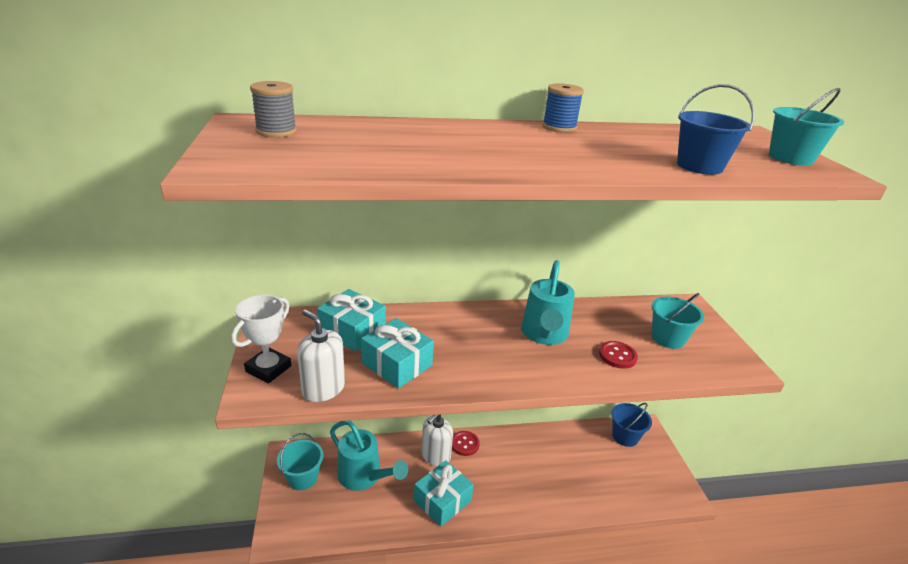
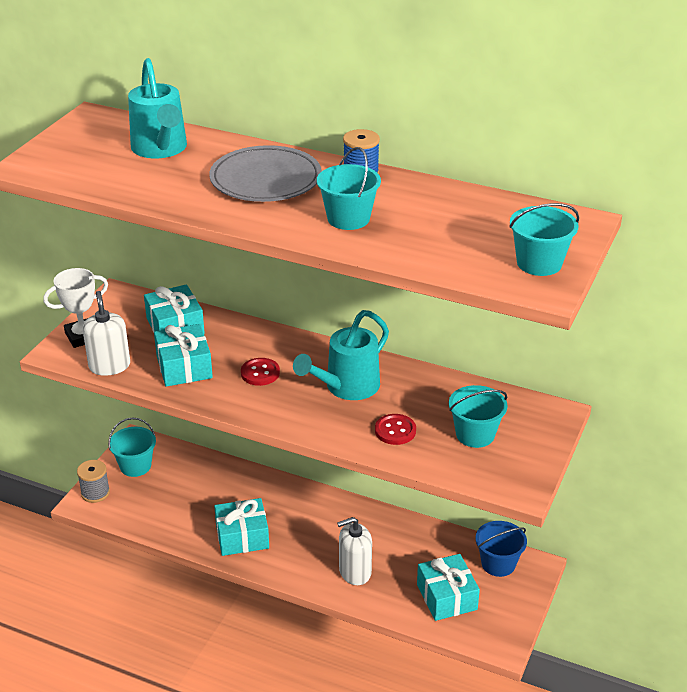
camera: 35 degrees right, 5 degrees up
(276, 131) = (103, 135): grey spool -> grey spool (95, 493)
(364, 477) = (188, 487): turquoise watering can -> turquoise watering can (160, 149)
(435, 456) = (270, 497): white soap dispenser -> white soap dispenser (355, 572)
(464, 444) = (309, 498): red button -> red button (260, 373)
(493, 141) = (266, 179): none -> grey plate
(611, 155) = (348, 218): none -> turquoise bucket
(621, 477) = (446, 597): none -> turquoise gift
(699, 166) = (411, 250): blue bucket -> none

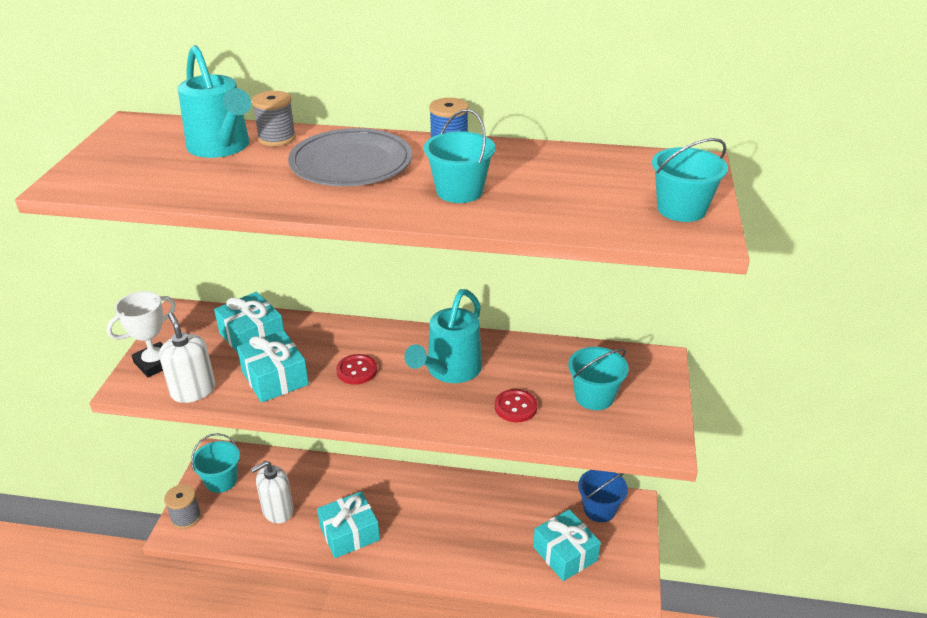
camera: 15 degrees left, 0 degrees up
(211, 146) = (277, 138): none -> grey spool
(355, 572) = (470, 547): white soap dispenser -> white soap dispenser (277, 510)

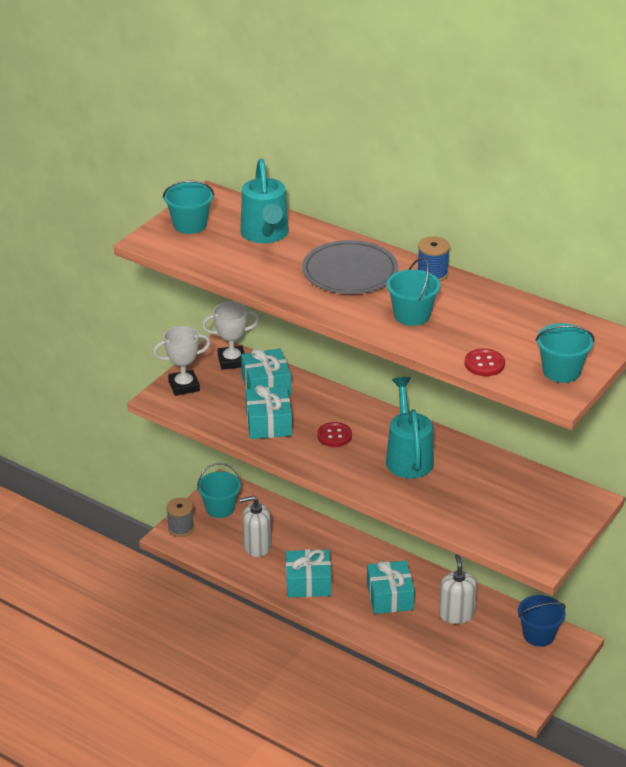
camera: 25 degrees right, 0 degrees up
(193, 390) = (204, 415): white soap dispenser -> white soap dispenser (456, 614)
(201, 320) = (232, 361): none -> white trophy
(277, 138) = (309, 235): grey spool -> none
(449, 370) = (408, 457): turquoise watering can -> turquoise watering can turned 120 degrees clockwise
(515, 407) = (443, 499): red button -> red button (484, 364)
(565, 553) = (484, 657): turquoise gift -> turquoise gift (390, 596)
(594, 396) = (512, 511): turquoise bucket -> turquoise bucket (190, 225)

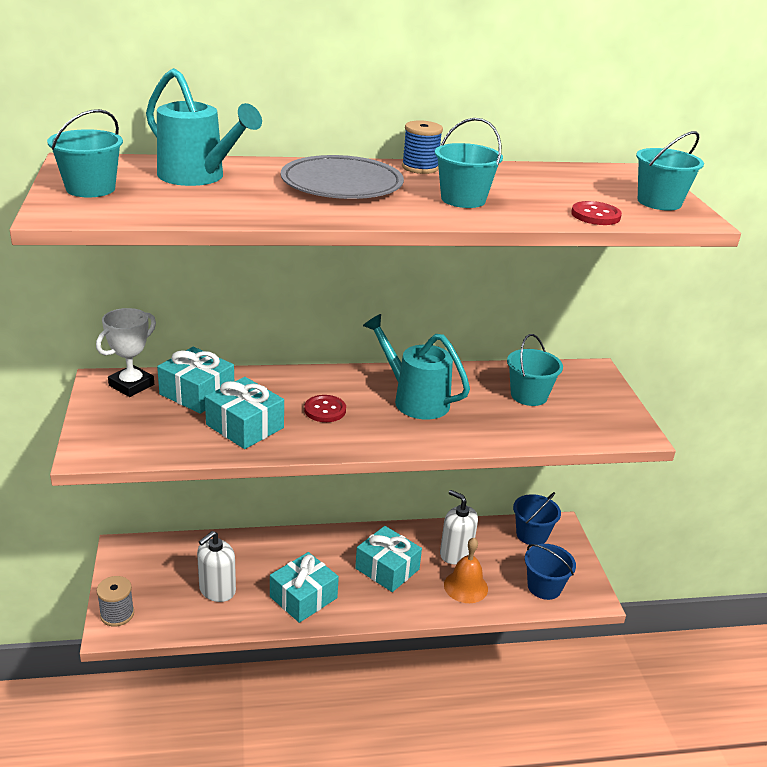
camera: 45 degrees left, 5 degrees down
(184, 386) = (104, 429): white trophy -> none
(220, 508) = (140, 572): turquoise bucket -> turquoise bucket (529, 395)
(434, 640) = (465, 586): none -> orange bell
(496, 675) = (544, 587): none -> blue bucket

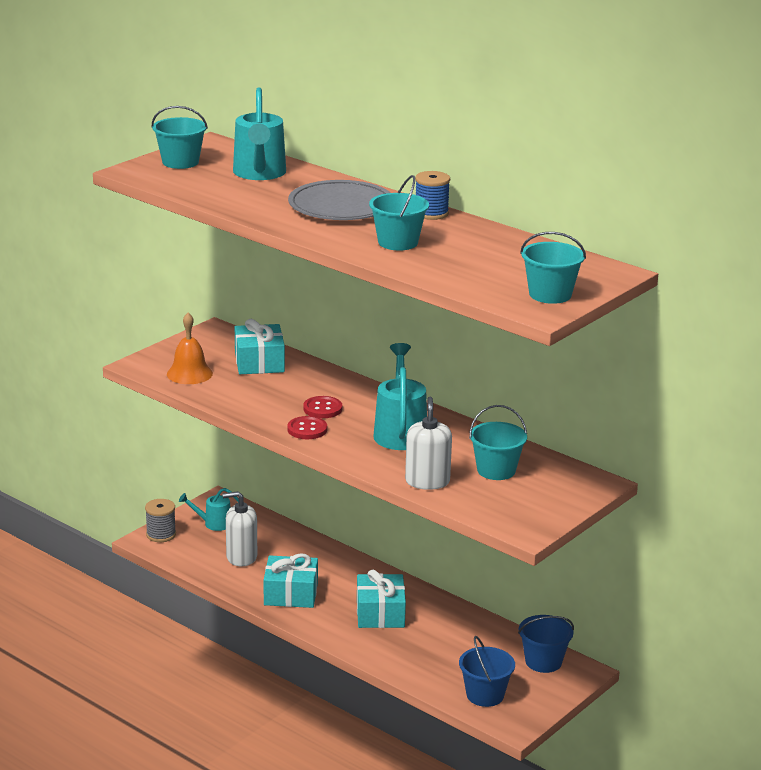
camera: 50 degrees right, 5 degrees down
(131, 385) = (228, 340): white trophy -> none
(149, 573) = (213, 523): none -> turquoise watering can
(245, 426) = (252, 393): turquoise gift -> none
(455, 553) = (452, 635): white soap dispenser -> white soap dispenser (427, 481)
(465, 586) = (421, 657): orange bell -> orange bell (189, 373)
(595, 215) = (465, 284): red button -> red button (307, 429)

